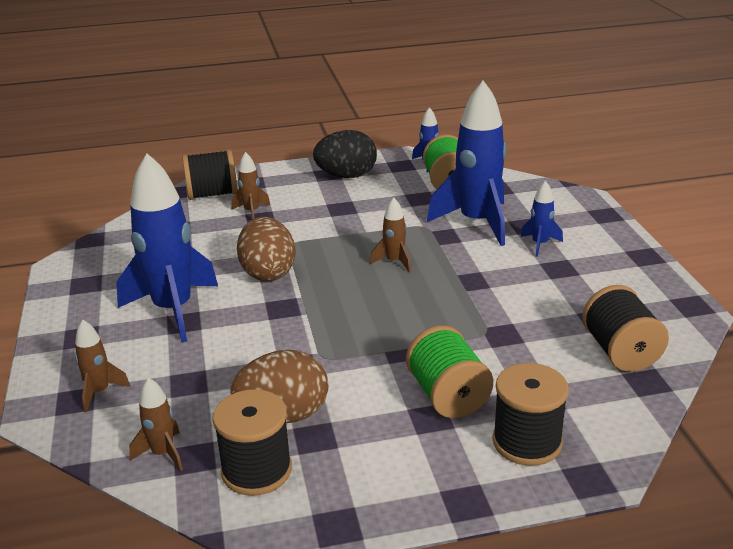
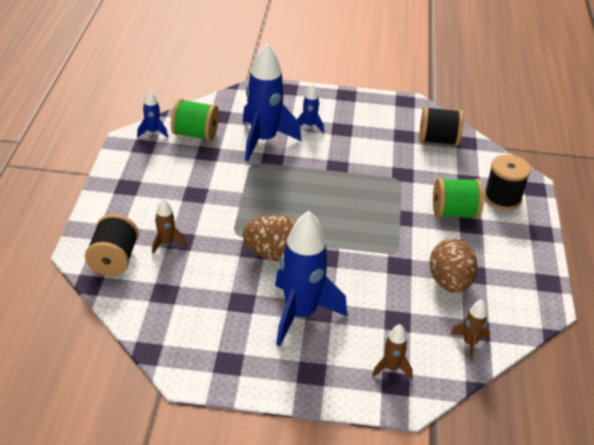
camera: 75 degrees left, 10 degrees up
(256, 470) = (496, 304): black spool -> none
(346, 176) = (140, 177): black egg -> none
(394, 262) = (294, 191): brown rocket -> none

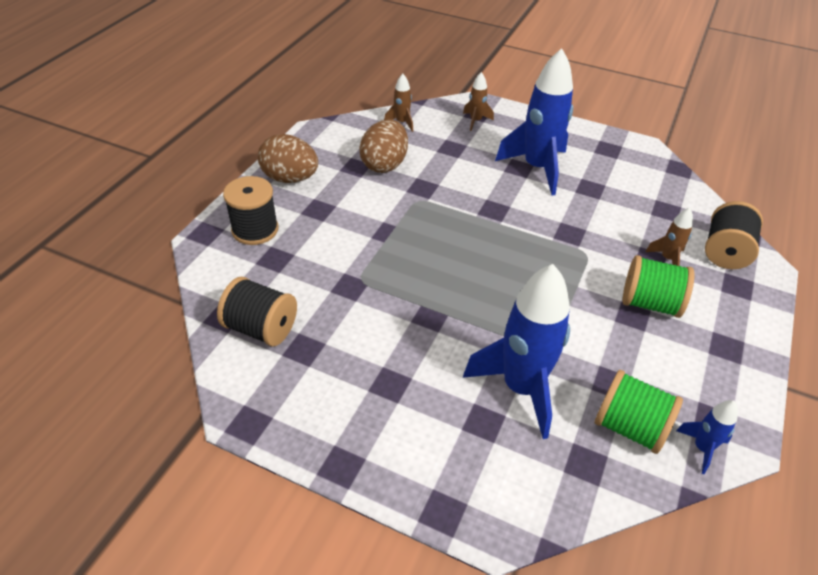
camera: 160 degrees left, 5 degrees up
(273, 254) = (549, 223): brown egg -> brown egg (290, 178)
(309, 126) = (439, 402): blue rocket -> none
(454, 212) = (325, 225): green spool -> green spool (650, 303)

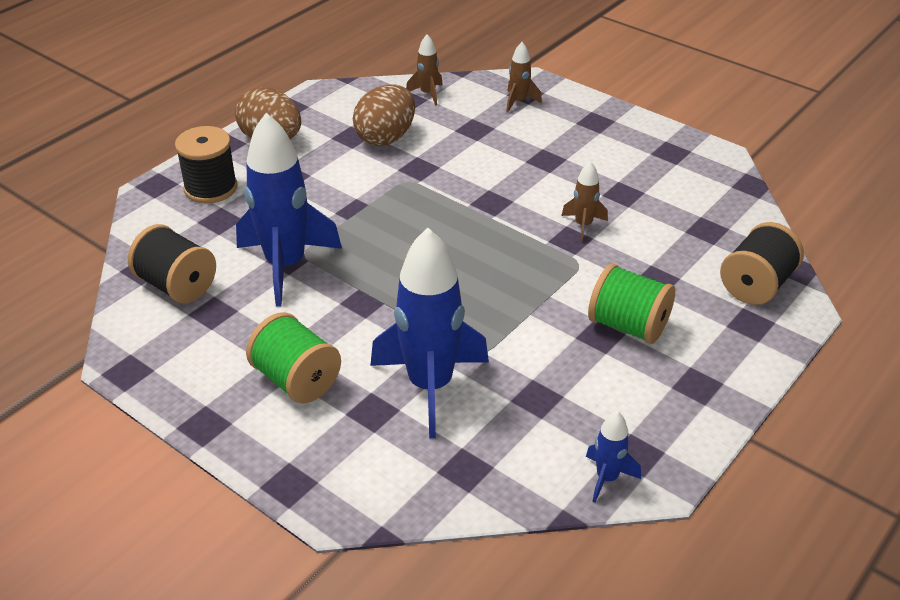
camera: 15 degrees right, 5 degrees down
(537, 168) = (568, 163): blue rocket -> blue rocket (286, 265)
(630, 427) = (534, 444): green spool -> green spool (296, 380)
(667, 259) = (677, 282): brown rocket -> brown rocket (583, 225)

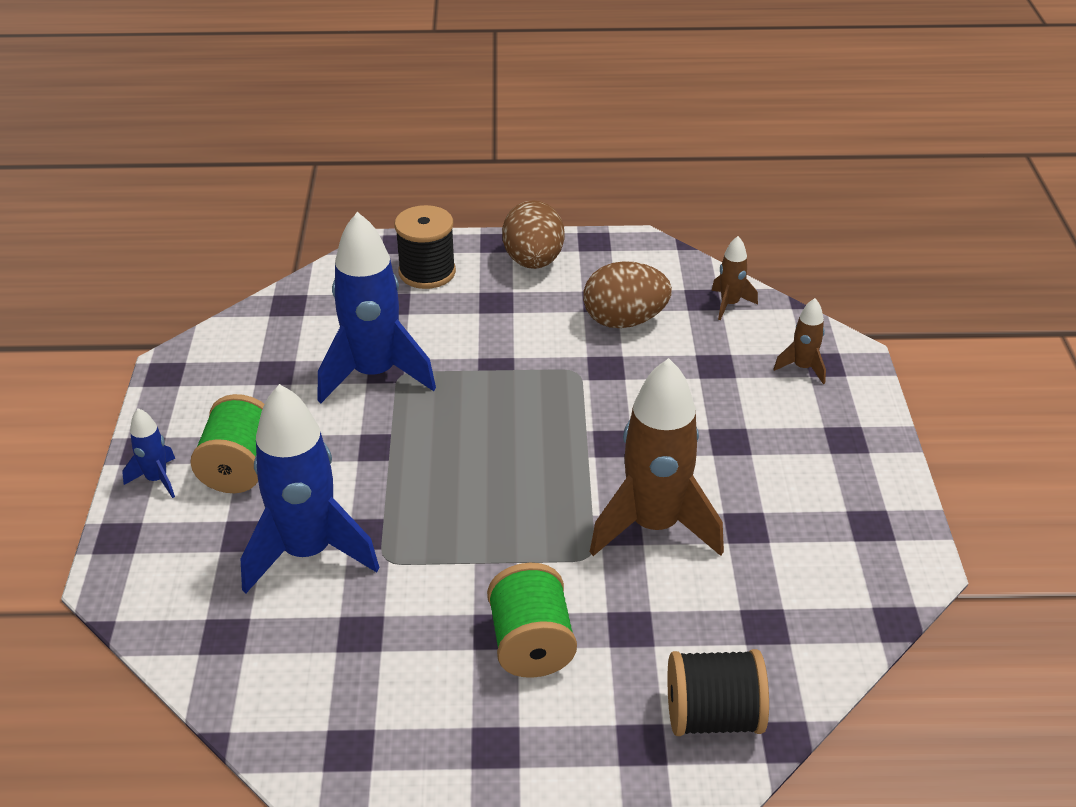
camera: 50 degrees right, 0 degrees up
(177, 286) = (286, 333): black spool -> none
(583, 225) = (654, 526): brown rocket -> brown rocket, size x2.19
(607, 478) = (295, 743): blue rocket -> blue rocket (157, 479)

